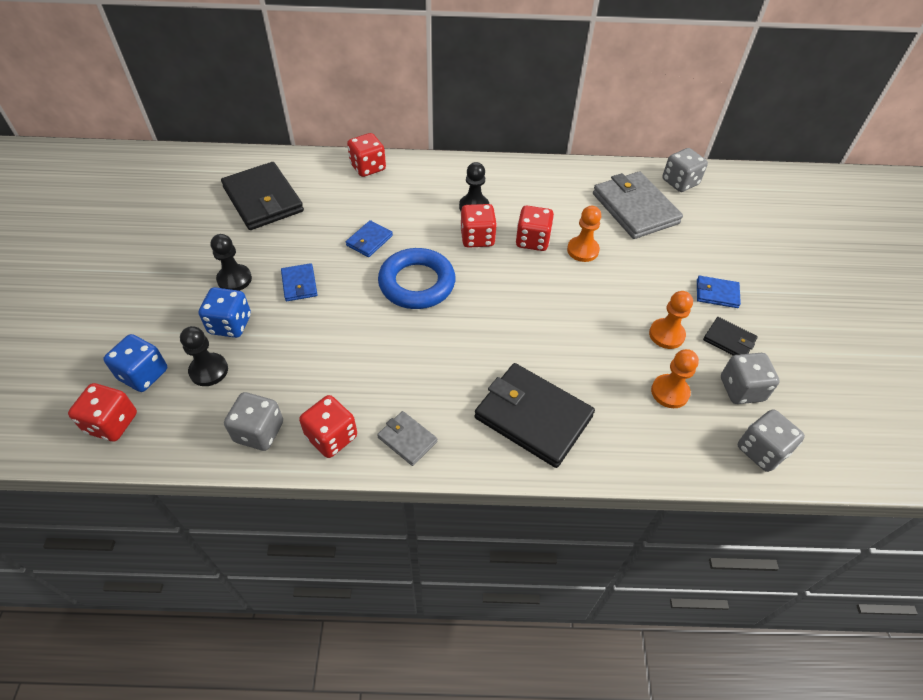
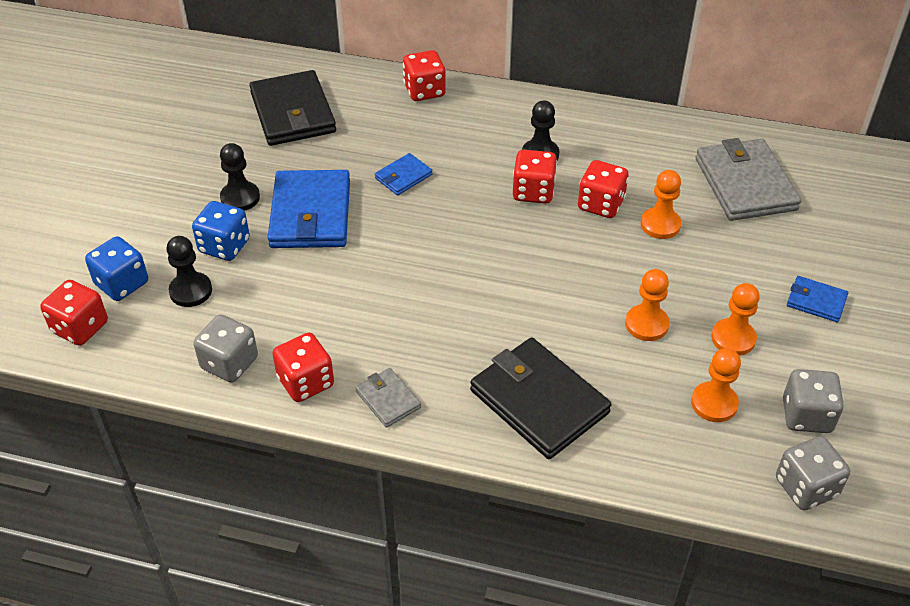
camera: 15 degrees right, 5 degrees down
(299, 284) = (311, 214): blue wallet -> blue wallet, size x2.04
(417, 283) = (446, 233): blue ring -> none
(597, 334) = (646, 324): none -> orange pawn
(680, 182) = (817, 160): grey dice -> none
(729, 340) = (812, 357): black wallet -> none

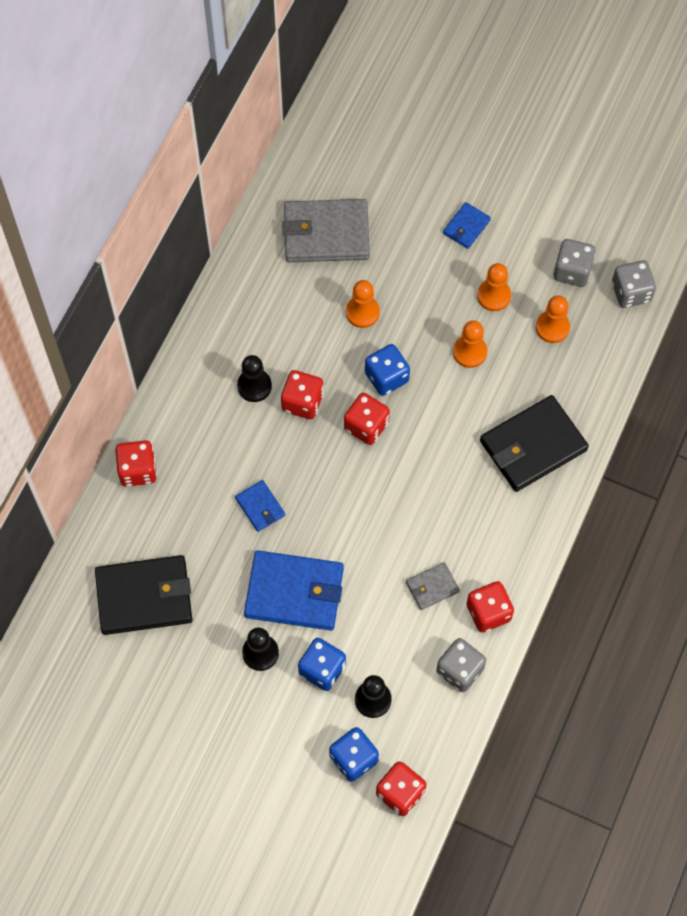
camera: 80 degrees left, 20 degrees up
(388, 399) = (515, 553): grey wallet -> grey wallet (432, 587)
(586, 254) = (386, 377): none -> blue dice
(600, 204) = (329, 352): red dice -> red dice (366, 426)

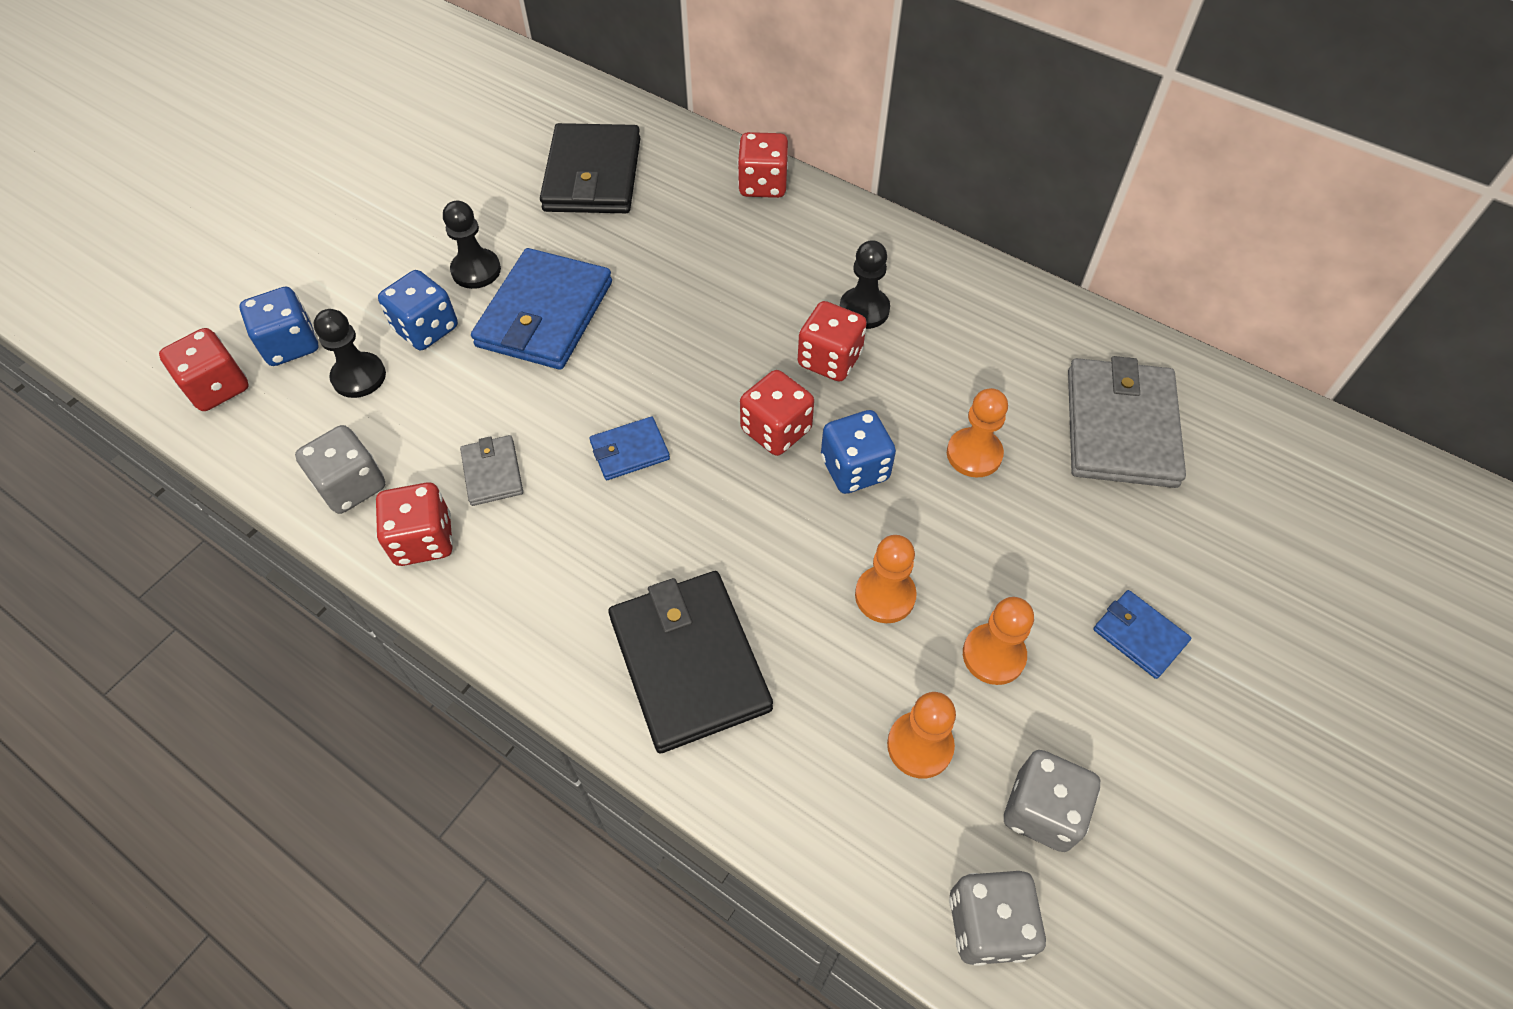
camera: 100 degrees right, 10 degrees down
(260, 507) = (679, 294): blue wallet -> blue wallet (629, 451)

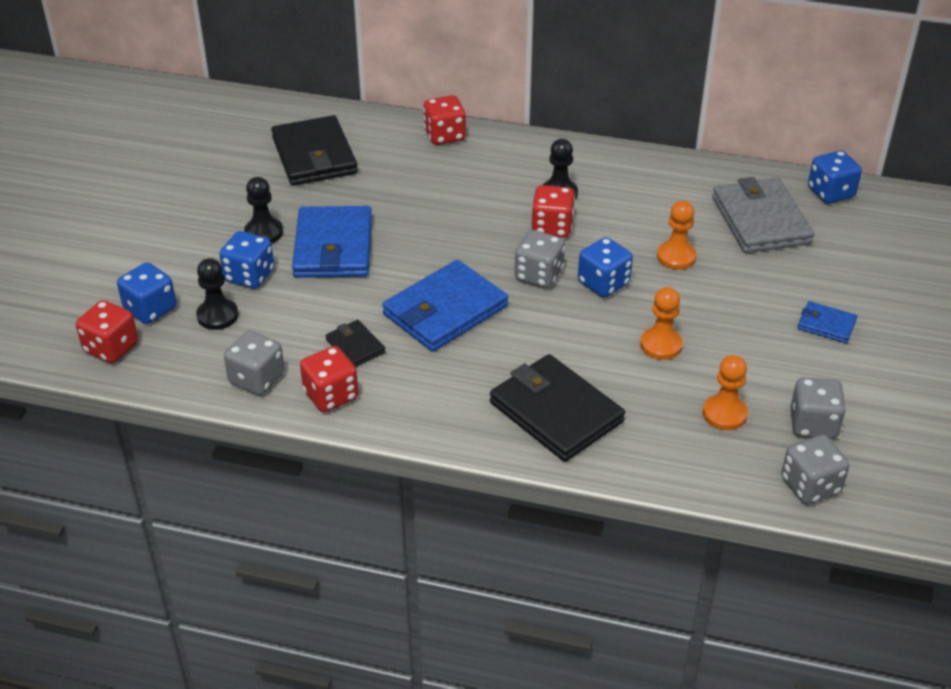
camera: 20 degrees left, 15 degrees down
(492, 472) = (355, 346): grey wallet -> black wallet
(629, 451) = (445, 311): blue wallet -> blue wallet, size x2.04
(776, 430) = (539, 275): red dice -> grey dice
(993, 655) = (744, 357): orange pawn -> none
(1243, 409) = (830, 193): none -> blue dice

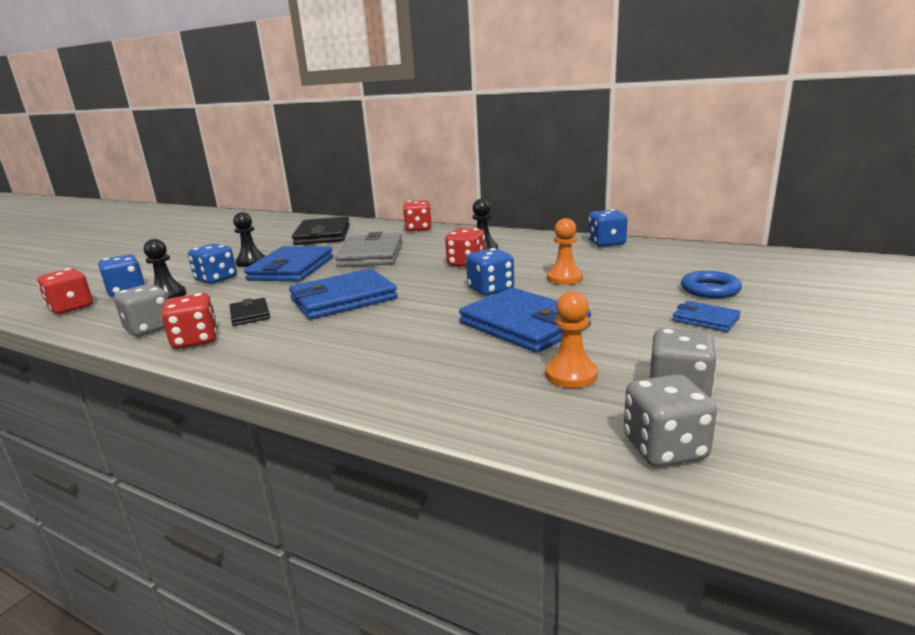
camera: 15 degrees right, 20 degrees down
(539, 275) = (437, 284): grey dice -> none
(555, 412) = (387, 362): black wallet -> none
(661, 345) = (524, 325): orange pawn -> blue wallet
(760, 220) = (649, 263): grey wallet -> grey wallet (371, 255)
(827, 272) = (710, 290): none -> blue ring
(830, 193) = (718, 252): blue dice -> blue dice (606, 243)

